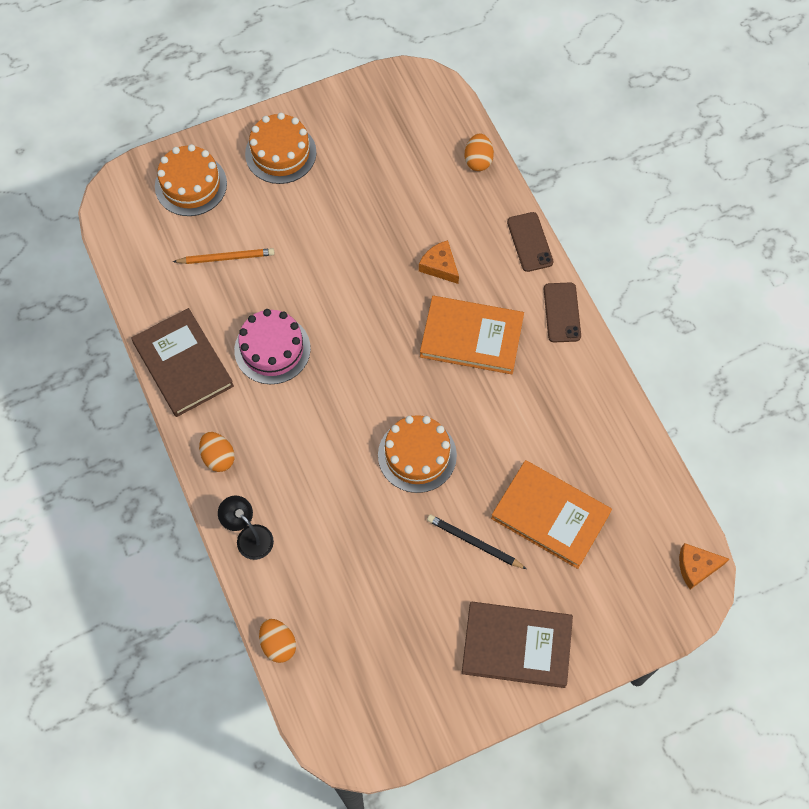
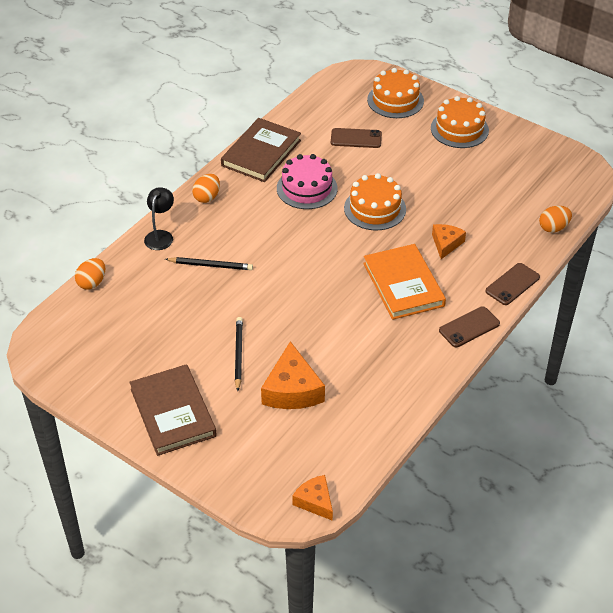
camera: 60 degrees right, 20 degrees down
(226, 258) = (356, 138): orange pencil -> brown phone
(329, 507) = (210, 265): none -> black pencil
(417, 455) = (284, 294): orange cake -> orange cake (375, 209)
(550, 516) = (292, 390): orange book -> orange cheese

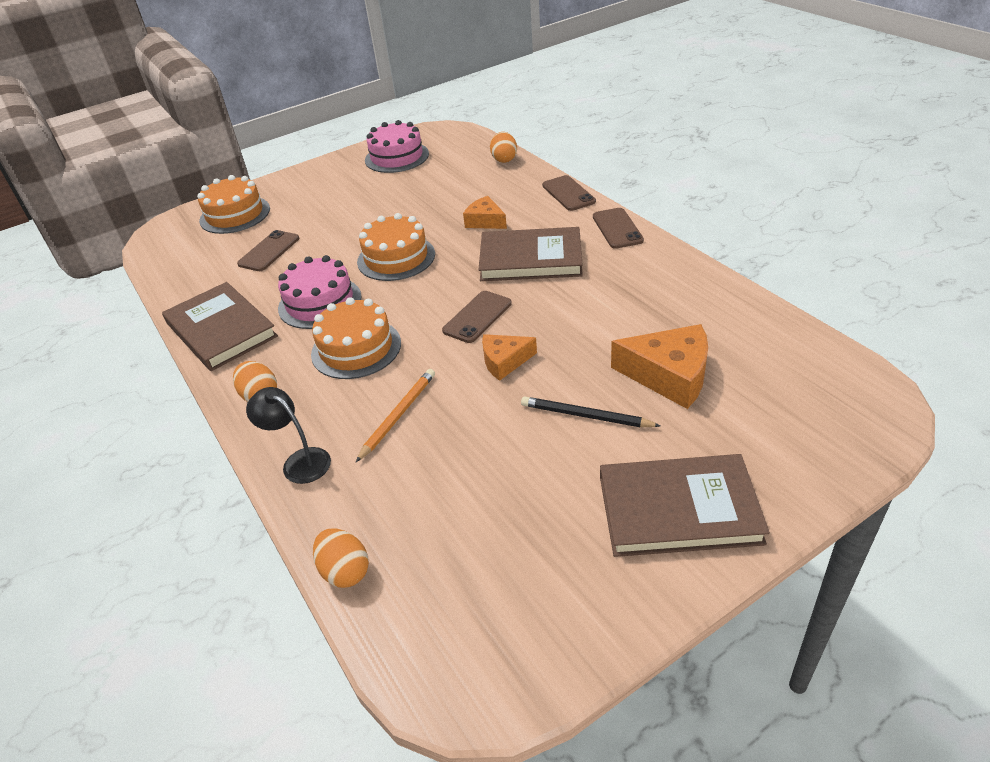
camera: 65 degrees left, 5 degrees down
(210, 265) = (398, 415): black pencil -> orange pencil
(315, 501) = (869, 388): orange cheese -> orange cheese (504, 361)
(320, 274) = (477, 317): none -> brown phone
(403, 284) = (531, 259): orange book -> brown book
(459, 129) = (320, 184): orange cake -> orange cake (356, 348)
(525, 158) = (397, 157): none -> pink cake

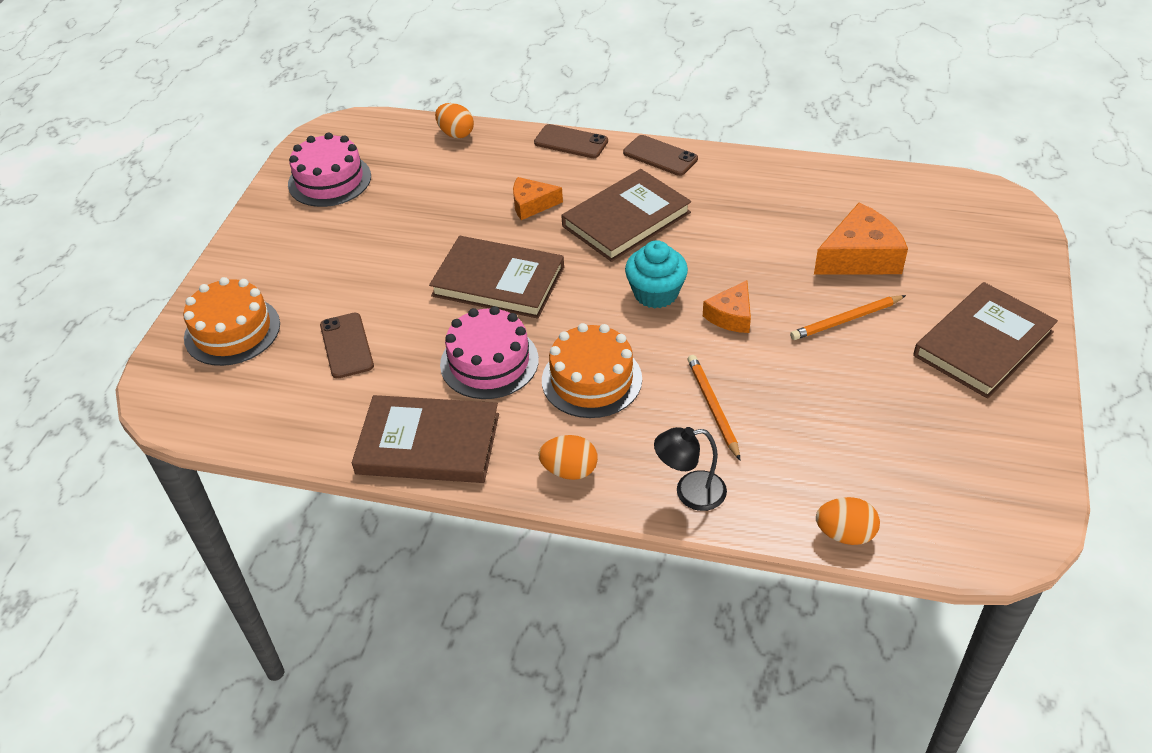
camera: 45 degrees left, 5 degrees up
(396, 258) = (498, 281): orange cake -> brown book
(477, 317) = (655, 293): brown phone -> turquoise cupcake
(586, 416) = (846, 320): black pencil -> orange pencil

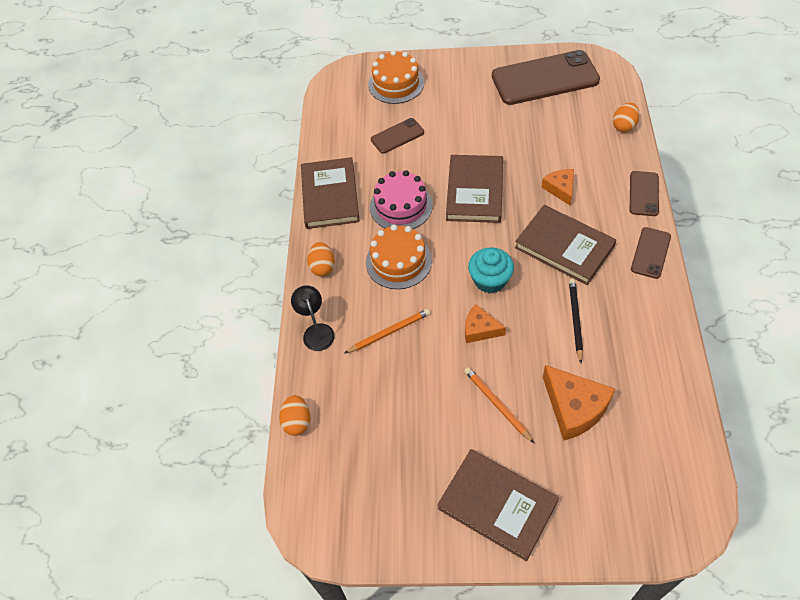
camera: 80 degrees right, 10 degrees up
(329, 180) = (545, 78): pink cake -> brown phone
(738, 232) = (575, 320): none -> black pencil

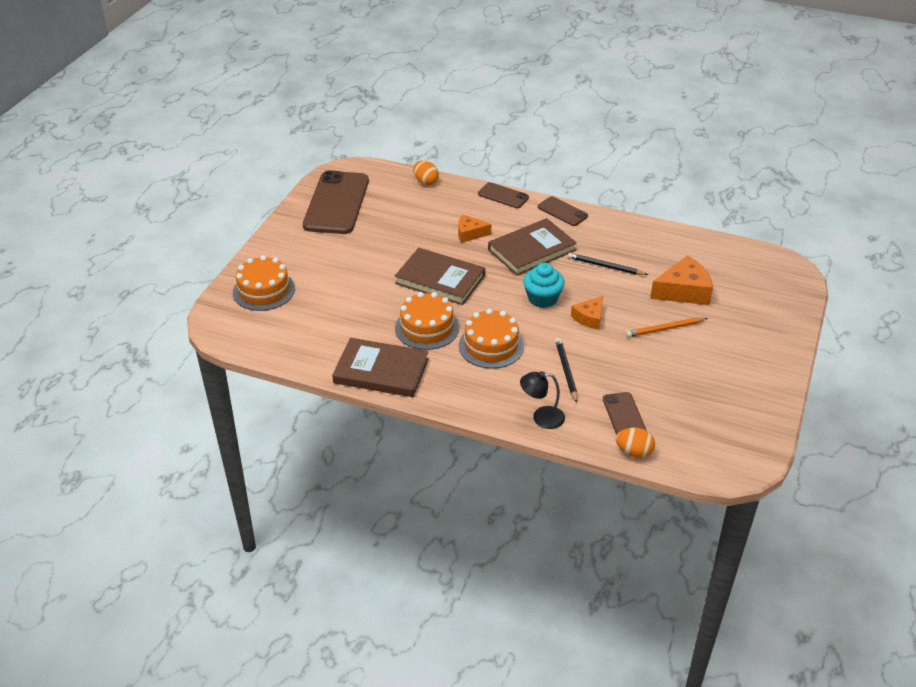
camera: 75 degrees left, 15 degrees down
(322, 267) = (468, 396): orange egg -> none
(389, 332) = (566, 371): orange pencil -> black pencil
(397, 136) = (336, 307): brown phone -> brown phone (624, 416)
(401, 206) = (427, 328): pink cake -> orange cake
(497, 505) = (752, 353): brown book -> none

